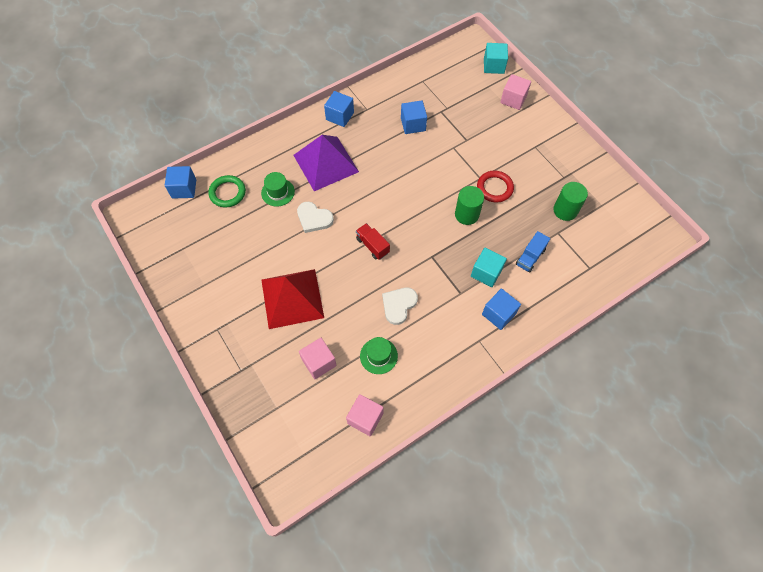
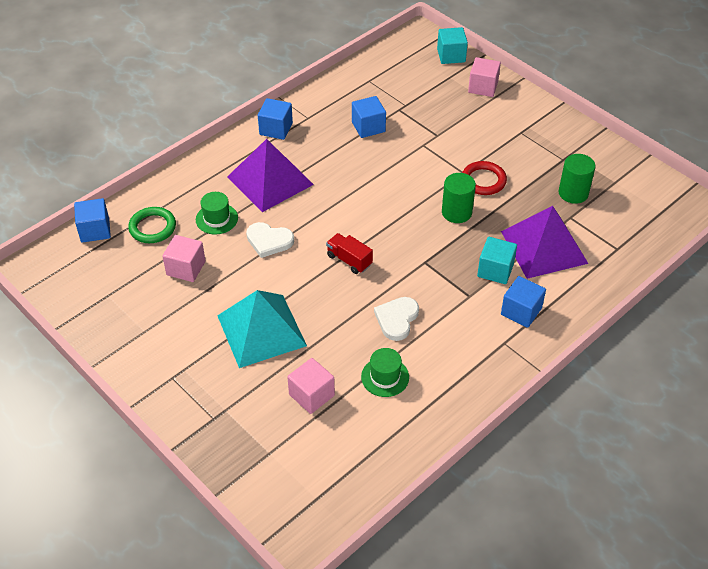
camera: 10 degrees left, 15 degrees down
(292, 298) = (261, 330): red pyramid -> turquoise pyramid
(365, 418) = (384, 447): pink cube -> pink cube (186, 268)
(530, 257) = (544, 247): blue truck -> purple pyramid

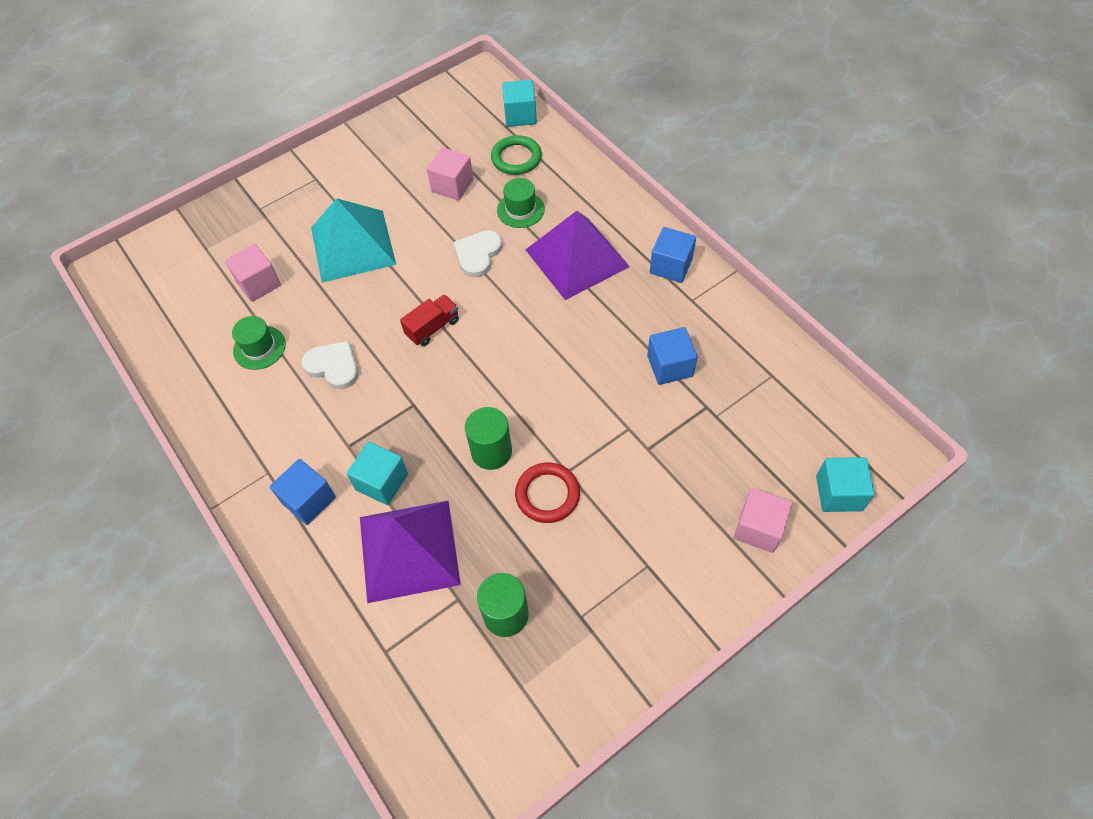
camera: 100 degrees right, 10 degrees up
(95, 230) = (520, 115): blue cube -> turquoise cube

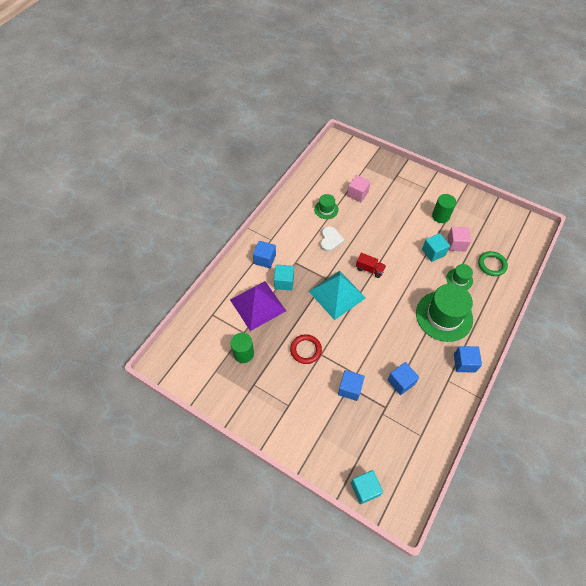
camera: 65 degrees right, 0 degrees up
(353, 245) = (397, 219): turquoise pyramid -> turquoise pyramid (337, 294)
(478, 254) = (421, 271): white heart -> none
(491, 452) = (317, 319): green cylinder -> green cylinder (440, 216)
(520, 115) = (522, 255): turquoise cube -> turquoise cube (433, 252)
(577, 258) = (444, 316): purple pyramid -> green hat
(653, 448) = (350, 389): none -> blue cube
(758, 528) = (328, 452): pink cube -> none

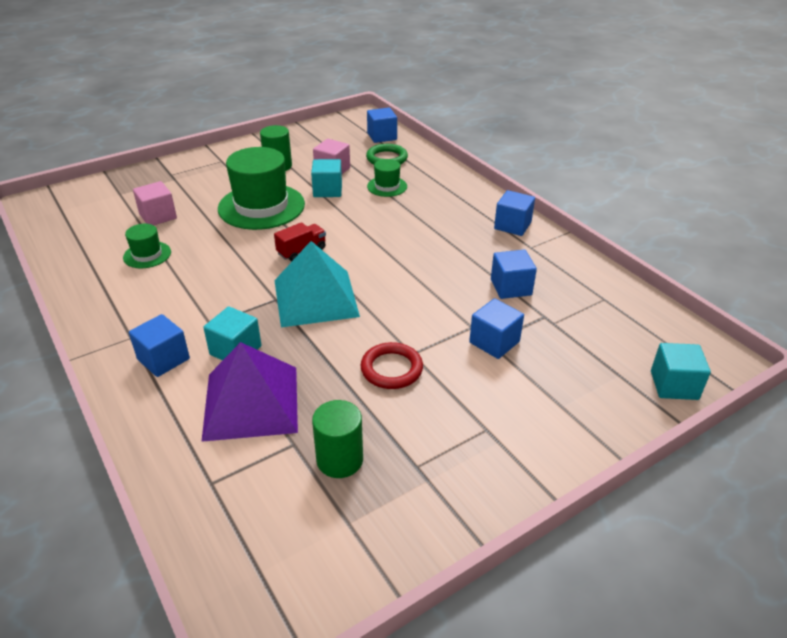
camera: 65 degrees left, 20 degrees down
(330, 240) = (209, 270): white heart -> none
(444, 316) = (432, 216): green hat -> green hat (261, 206)
(517, 250) = (382, 136): none -> blue cube

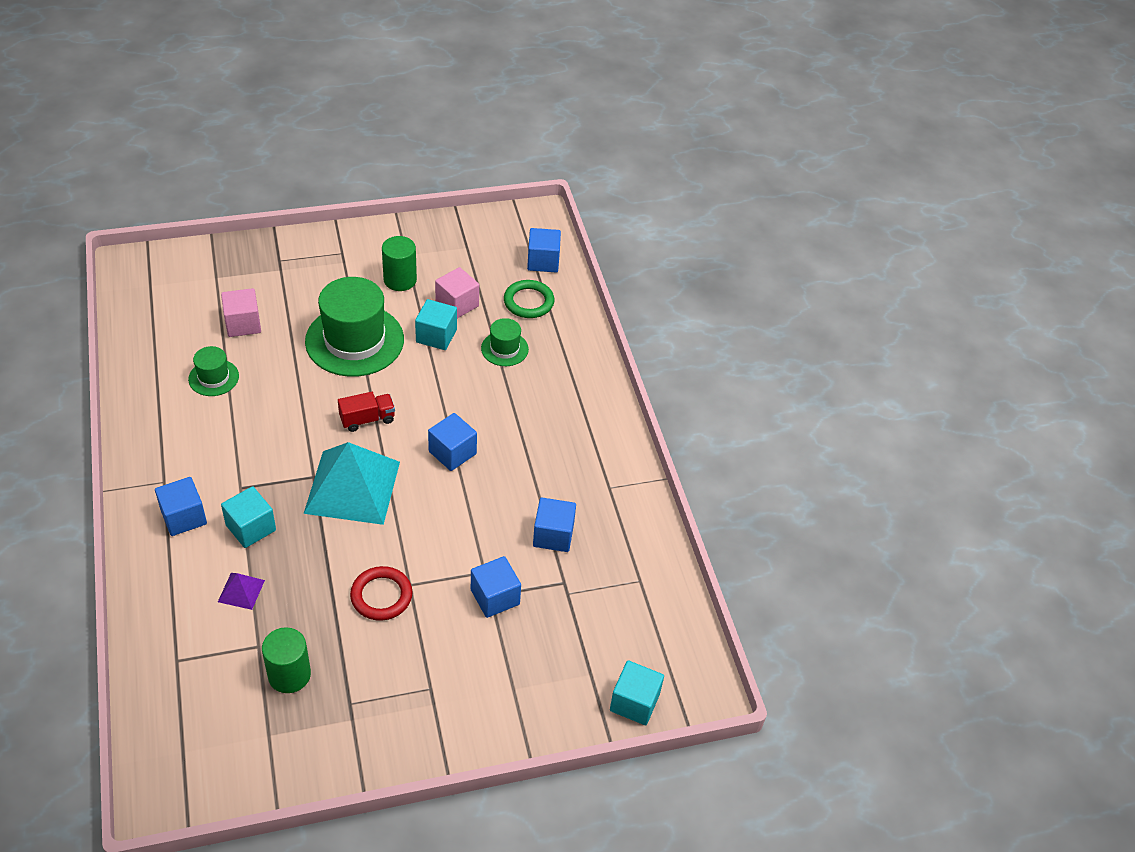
camera: 15 degrees right, 10 degrees up
(251, 402) = (241, 591): purple pyramid -> purple pyramid, size x0.42
(512, 225) = (609, 450): blue cube -> blue cube (452, 452)

